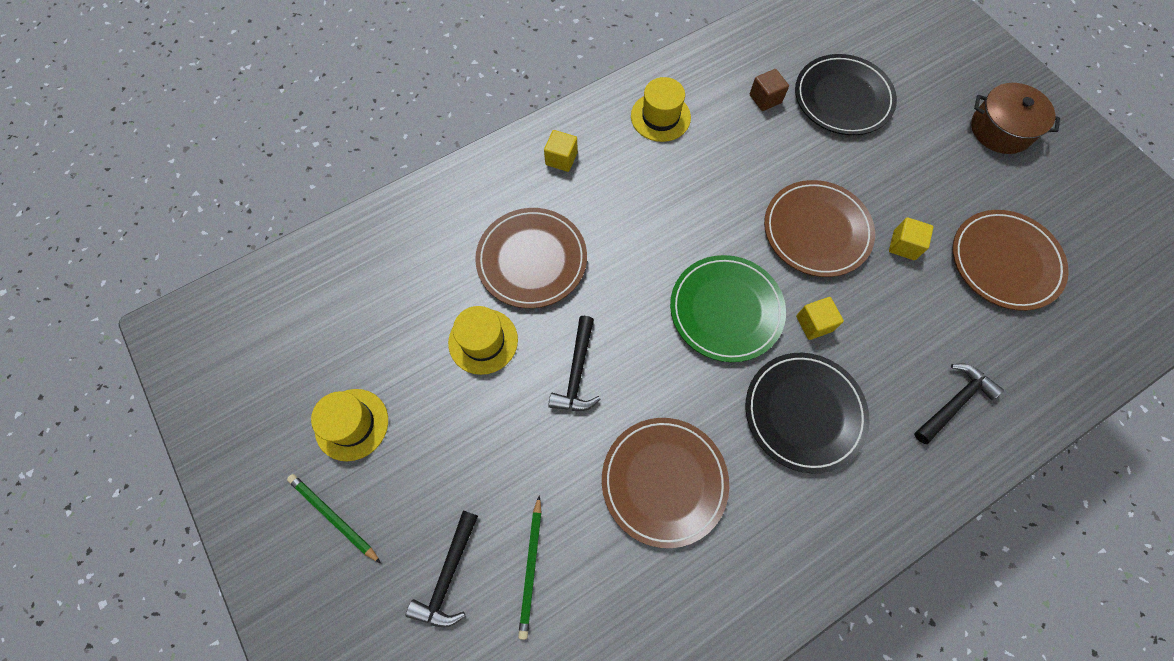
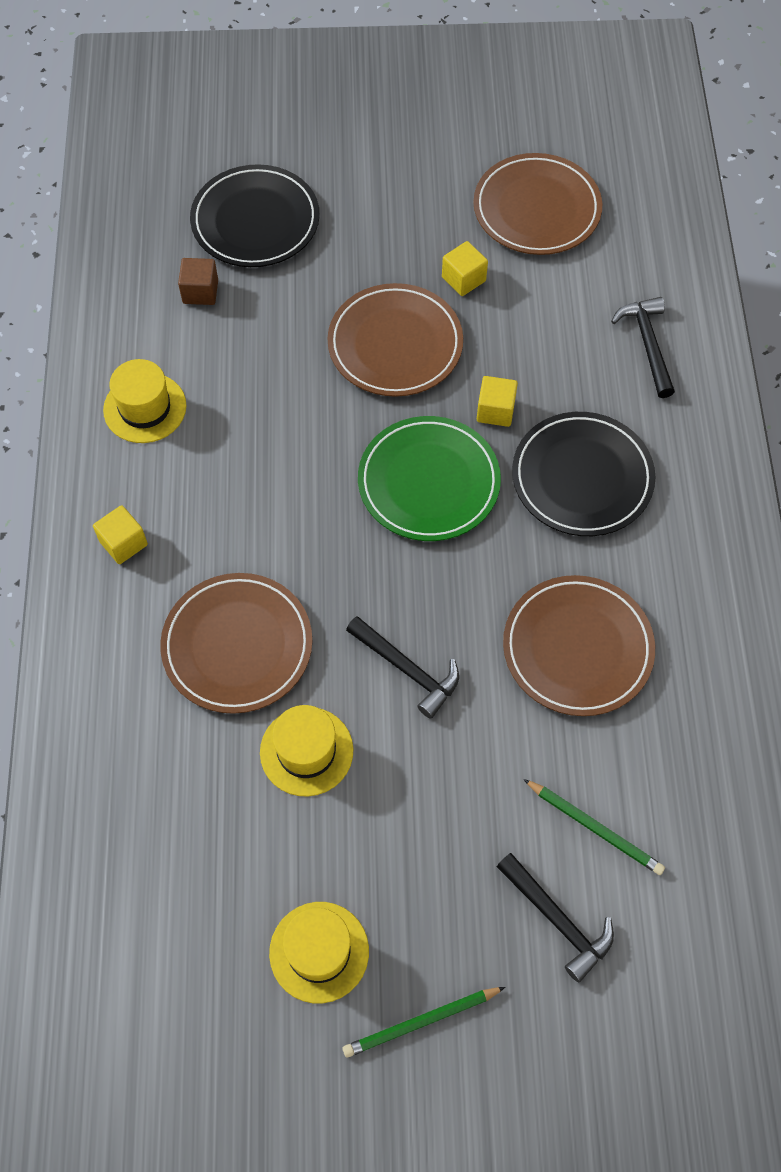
camera: 60 degrees left, 5 degrees down
(1001, 129) = (394, 113): brown pot -> none

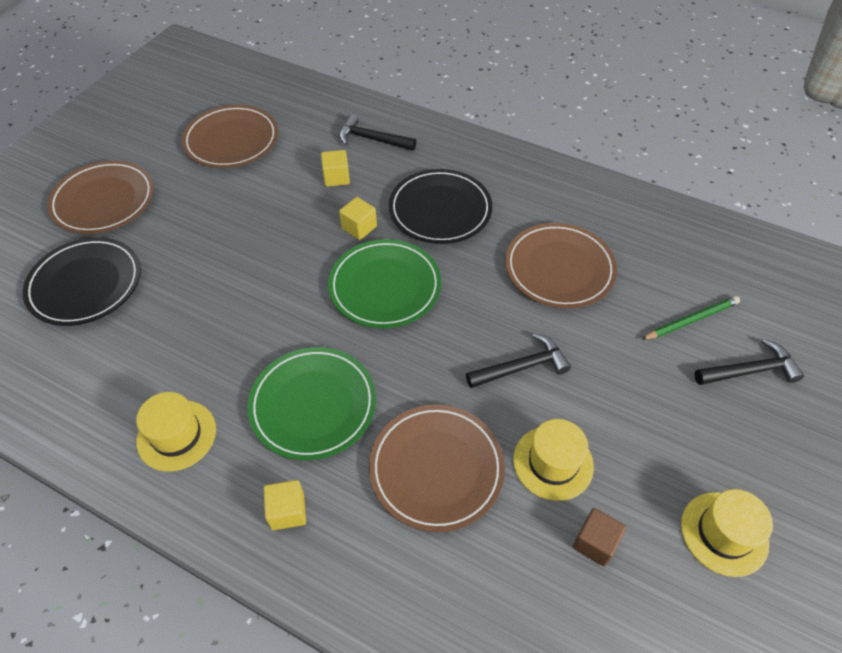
camera: 60 degrees left, 10 degrees down
(200, 292) = (110, 347): brown cube -> brown cube (595, 543)
(242, 499) = (313, 405): none -> green plate
(395, 344) = (264, 254): brown plate -> brown plate (104, 201)
(421, 1022) = (802, 489): green pencil -> none
(463, 279) = (247, 197): yellow cube -> yellow cube (336, 177)

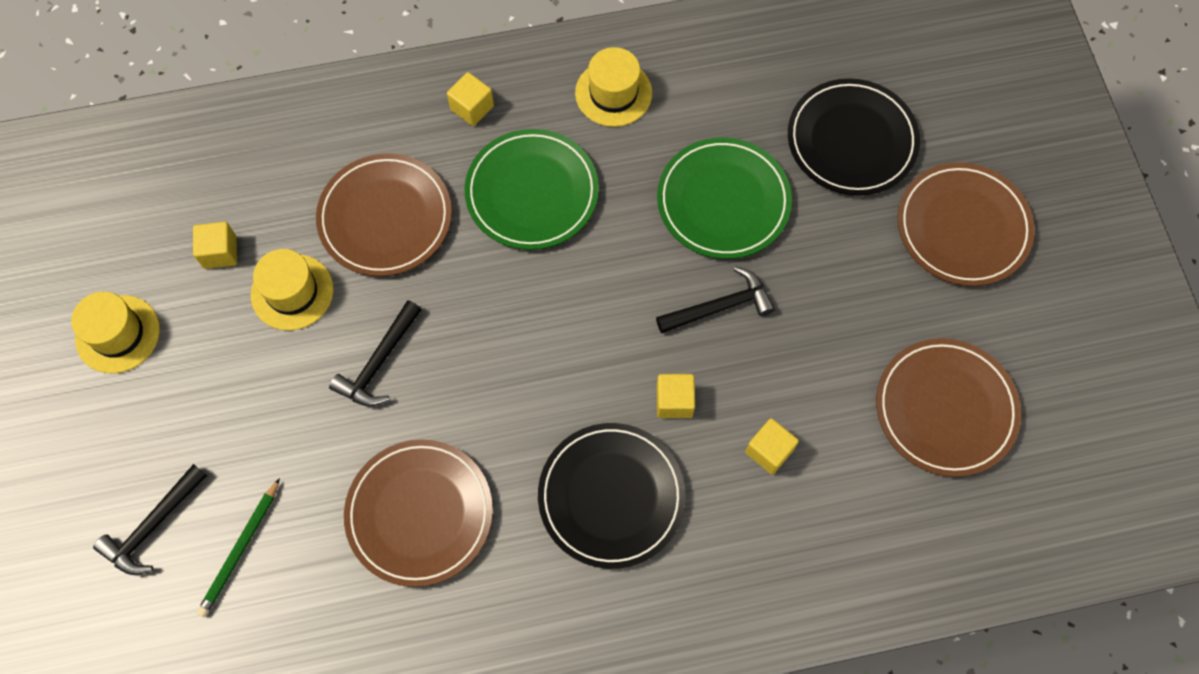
camera: 140 degrees right, 15 degrees up
(372, 139) = (792, 547): black hammer -> black hammer (720, 306)
(385, 286) = (579, 350): green plate -> green plate (723, 201)
(595, 543) = (220, 252): brown cube -> yellow cube

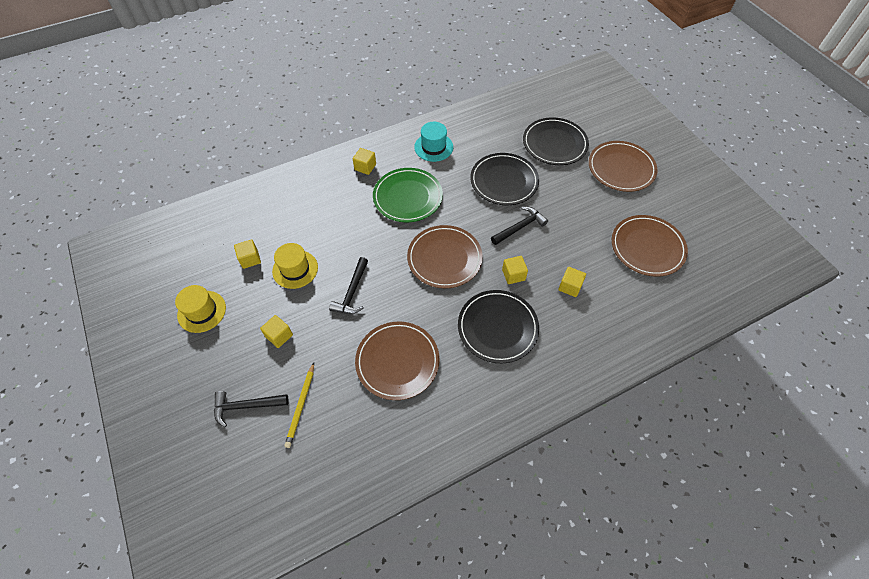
camera: 15 degrees left, 10 degrees down
(153, 526) = (246, 406): black hammer -> black hammer turned 60 degrees clockwise
(235, 413) = (279, 336): none -> yellow cube
(240, 550) = (301, 406): green pencil -> yellow pencil
(385, 218) = (335, 224): brown plate -> brown plate (444, 258)
(613, 93) = (433, 147): yellow hat -> turquoise hat
(723, 201) = (504, 181): green plate -> black plate

